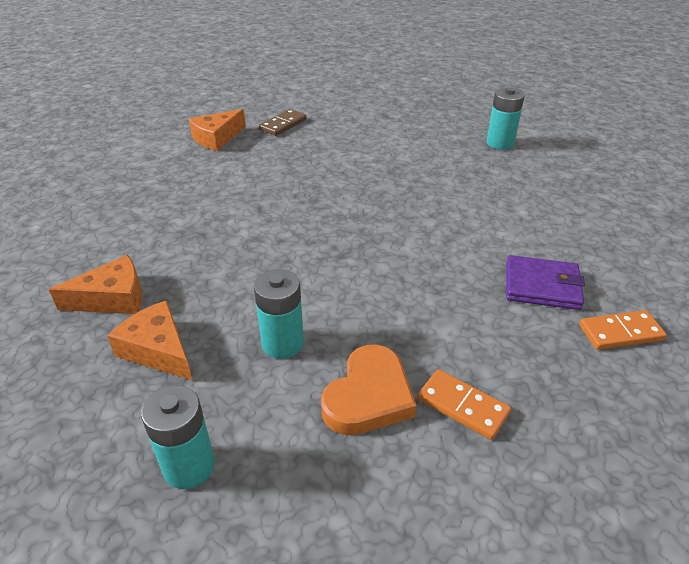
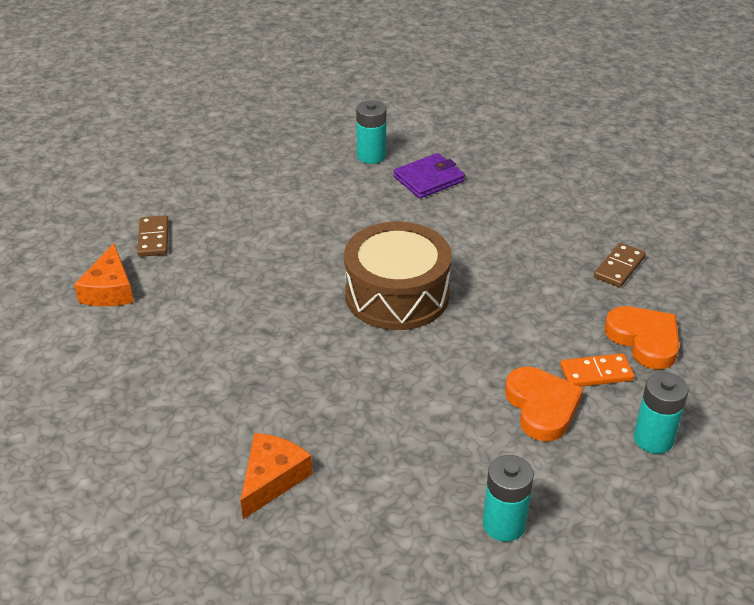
camera: 45 degrees left, 0 degrees up
(158, 350) = (371, 483): orange cheese -> none
(282, 343) = (445, 415): turquoise battery -> turquoise battery (653, 439)
(381, 237) = (397, 294): none -> brown drum
(542, 286) = (544, 264): purple wallet -> purple wallet (428, 179)
(558, 412) = (644, 340): none -> orange heart
(620, 333) = (619, 267): orange domino -> brown domino

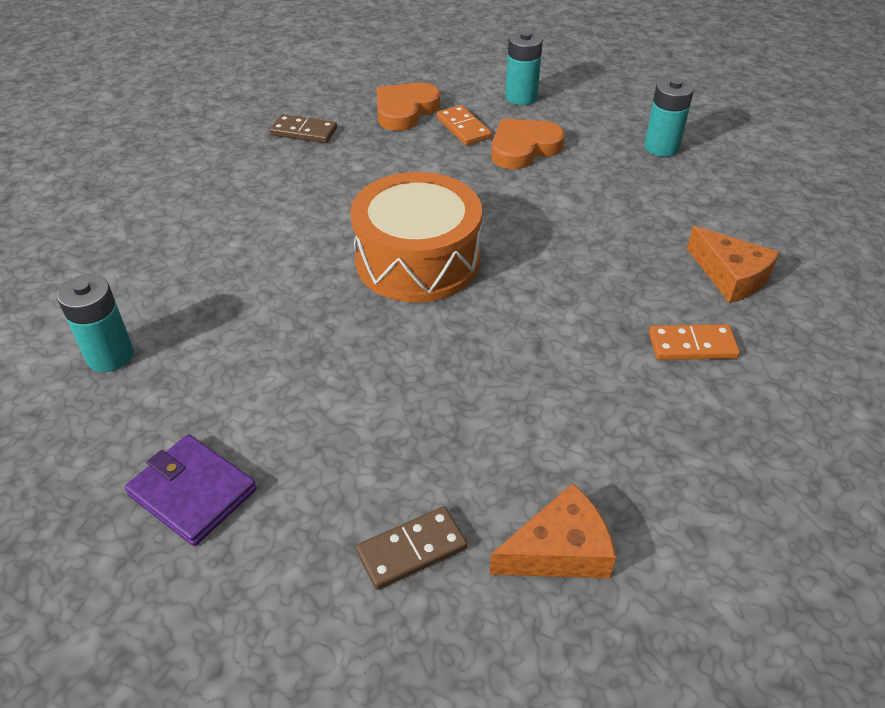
camera: 110 degrees left, 5 degrees up
(212, 414) = (692, 345): none -> orange domino
(272, 479) = (730, 276): orange cheese -> orange cheese turned 135 degrees counterclockwise
(397, 294) = (417, 260): brown drum -> orange drum
(428, 179) = (165, 286): purple wallet -> purple wallet (192, 492)

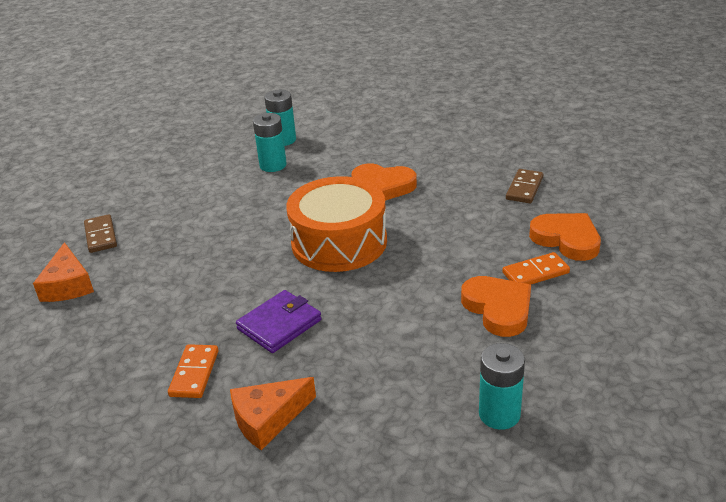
camera: 100 degrees right, 10 degrees down
(192, 492) = (175, 172): purple wallet -> purple wallet (279, 324)
(284, 234) = (383, 186): none -> orange heart
(521, 97) = (604, 316): turquoise battery -> turquoise battery (273, 165)

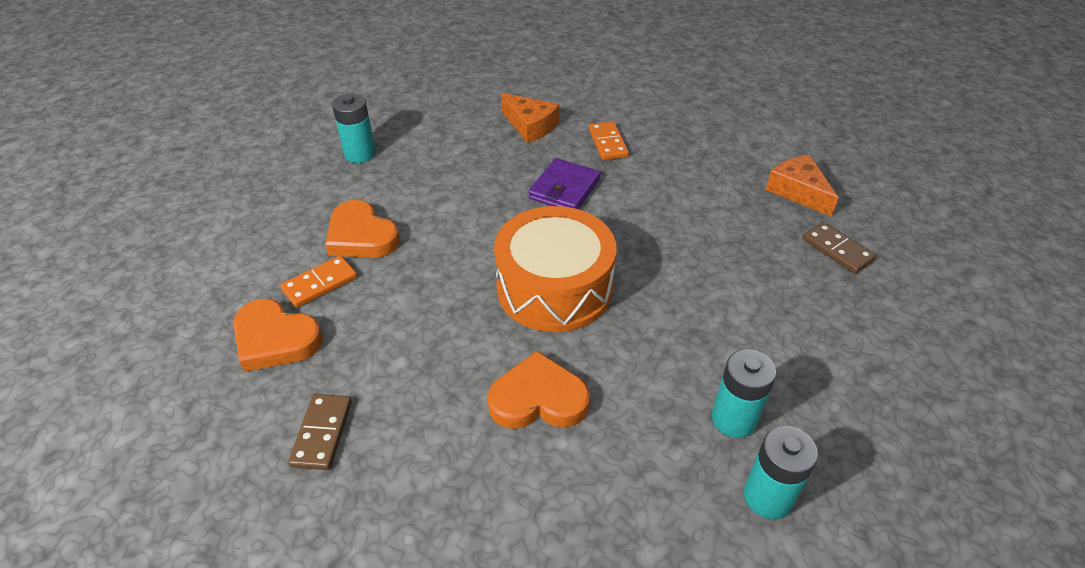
camera: 160 degrees right, 10 degrees up
(268, 419) = (530, 126): orange cheese -> orange cheese turned 90 degrees clockwise

